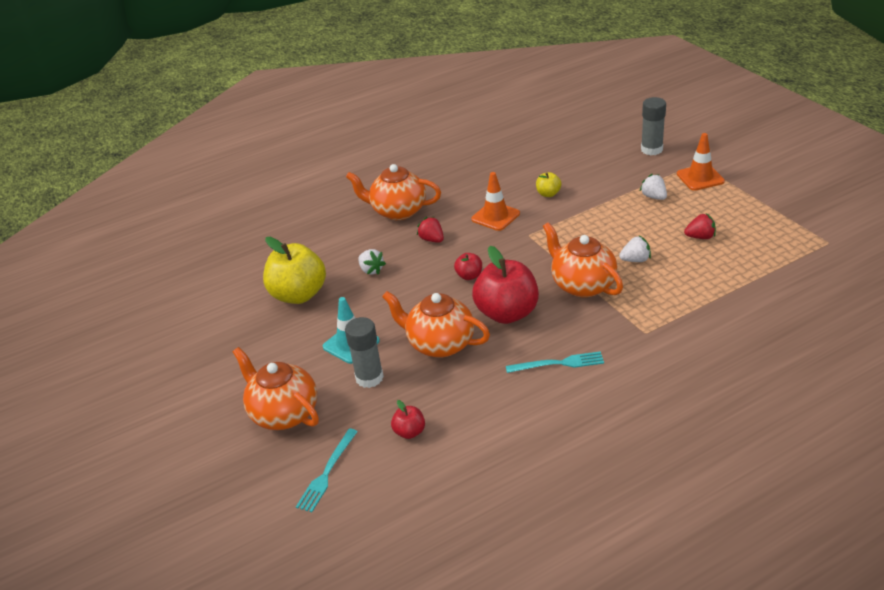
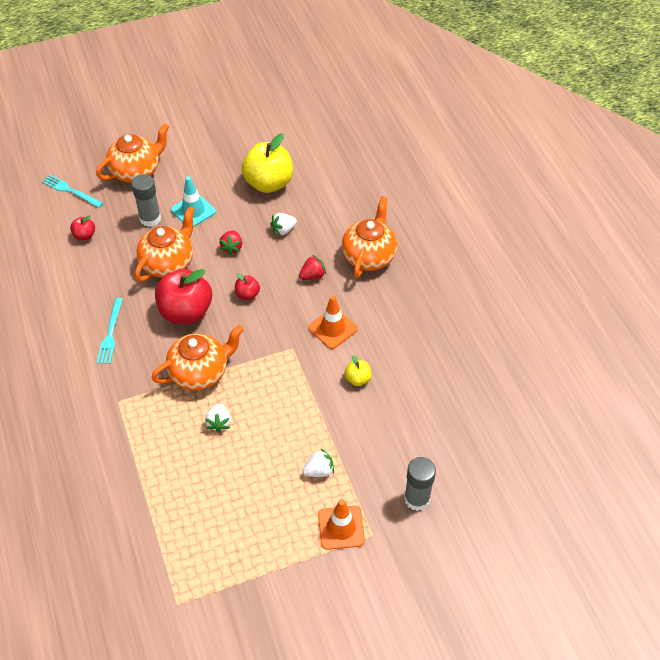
camera: 95 degrees right, 15 degrees up
(700, 237) = (233, 489): red strawberry -> red strawberry (232, 247)

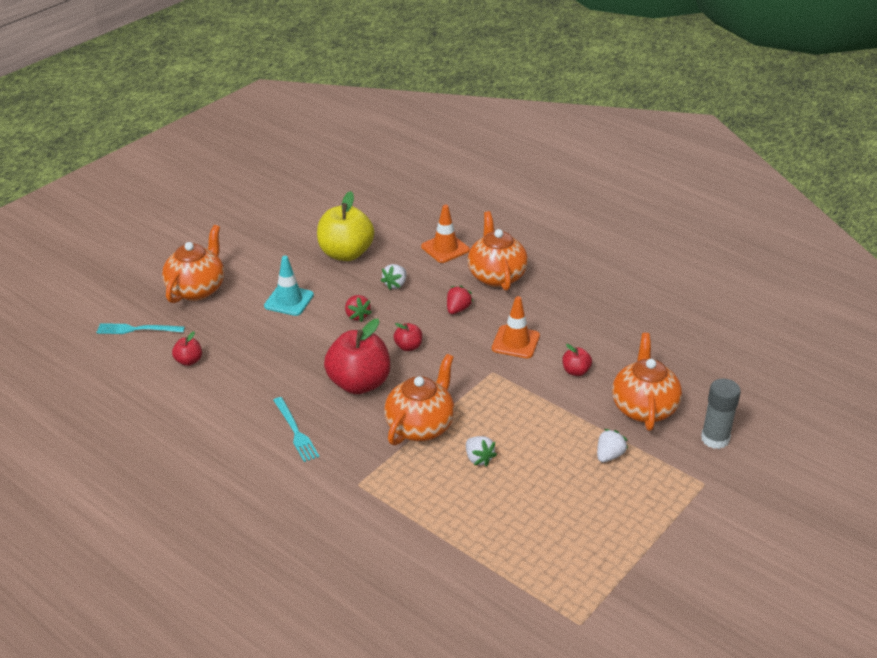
camera: 30 degrees left, 15 degrees down
(150, 218) = (248, 322): grey glue stick -> none
(168, 263) = (303, 351): orange teapot -> orange teapot (644, 408)
(341, 528) = (671, 490): orange traffic cone -> orange traffic cone (445, 248)
(357, 379) = (575, 371): yellow apple -> red apple

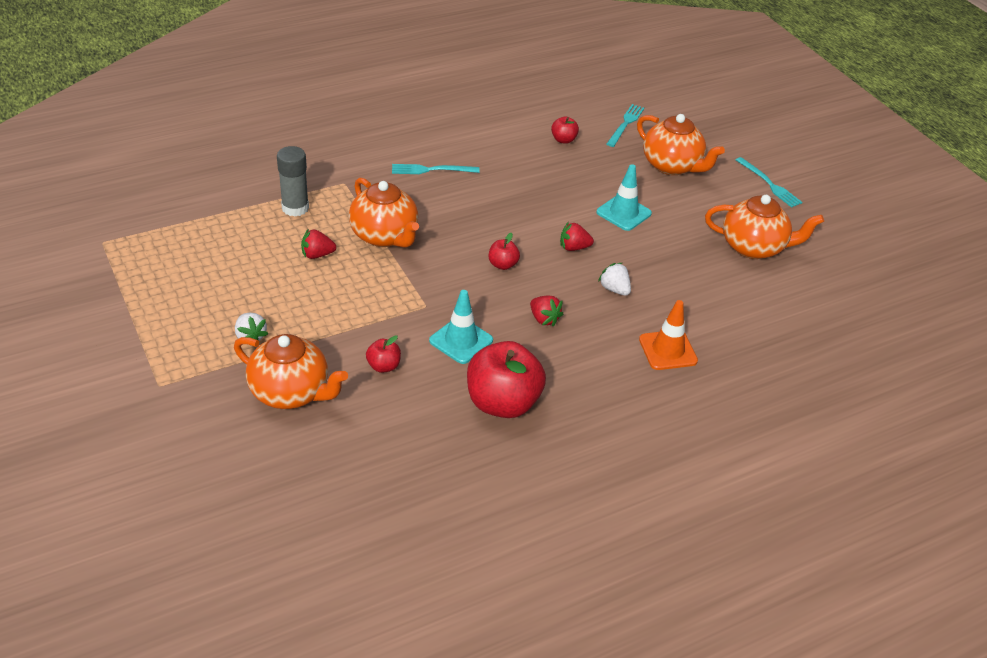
camera: 110 degrees right, 5 degrees up
(195, 236) = (769, 184): none -> turquoise fork
(346, 253) = (691, 272): yellow apple -> none
(359, 383) = (469, 219): red apple -> red apple (502, 403)
(478, 459) = (317, 255): white strawberry -> red strawberry
(496, 276) = (590, 372): orange teapot -> orange teapot (754, 247)
(515, 342) = (461, 340): orange traffic cone -> turquoise traffic cone
(715, 439) = (204, 425): grey glue stick -> grey glue stick (295, 208)

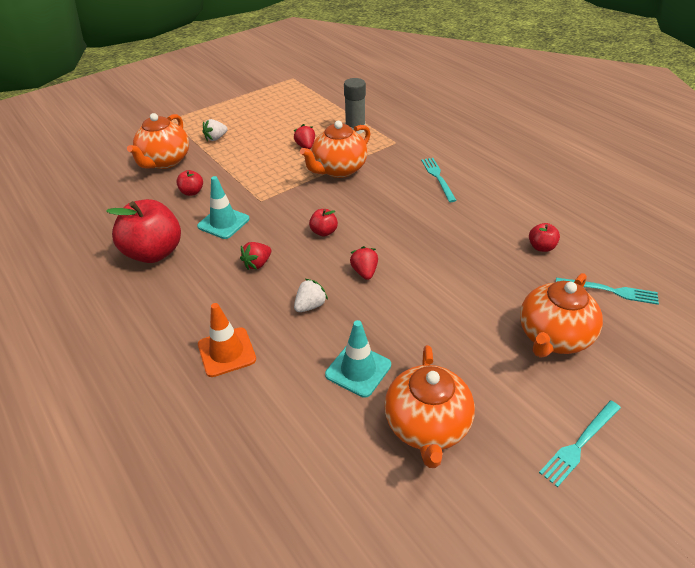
camera: 85 degrees right, 0 degrees up
(623, 213) = (438, 302): turquoise traffic cone -> turquoise traffic cone (358, 370)

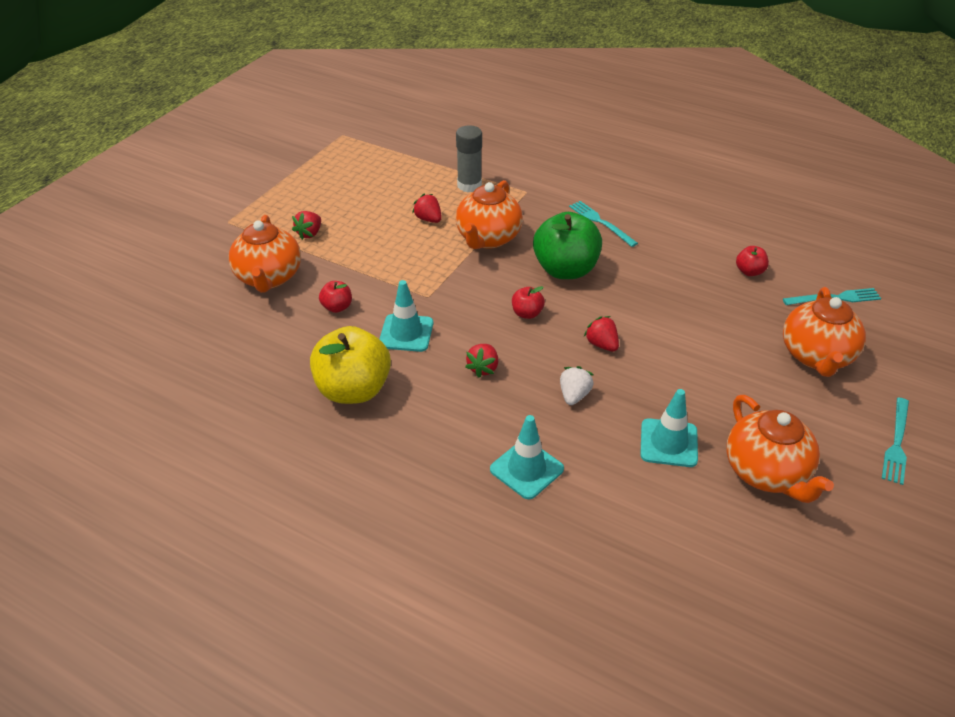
camera: 25 degrees left, 0 degrees up
(154, 253) = (353, 390): red apple -> yellow apple
(216, 138) = (309, 234): white strawberry -> red strawberry
(226, 352) = (526, 469): orange traffic cone -> turquoise traffic cone
(380, 207) = (565, 270): none -> green apple

